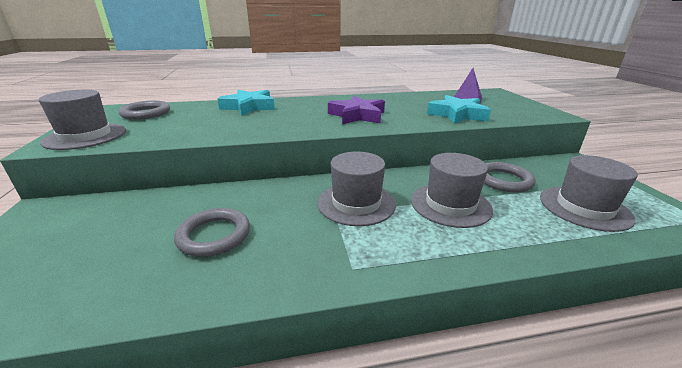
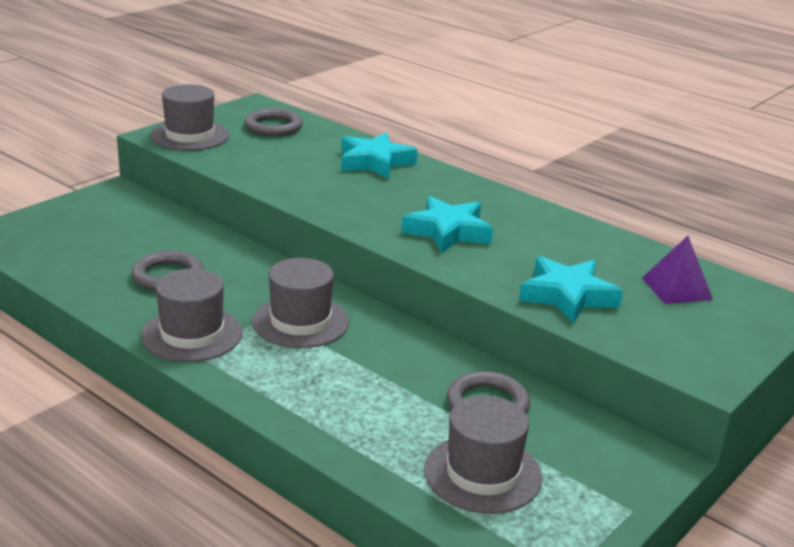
camera: 50 degrees right, 0 degrees up
(357, 115) = (447, 231): purple star -> turquoise star
(450, 204) = (369, 377): grey hat -> grey hat (192, 334)

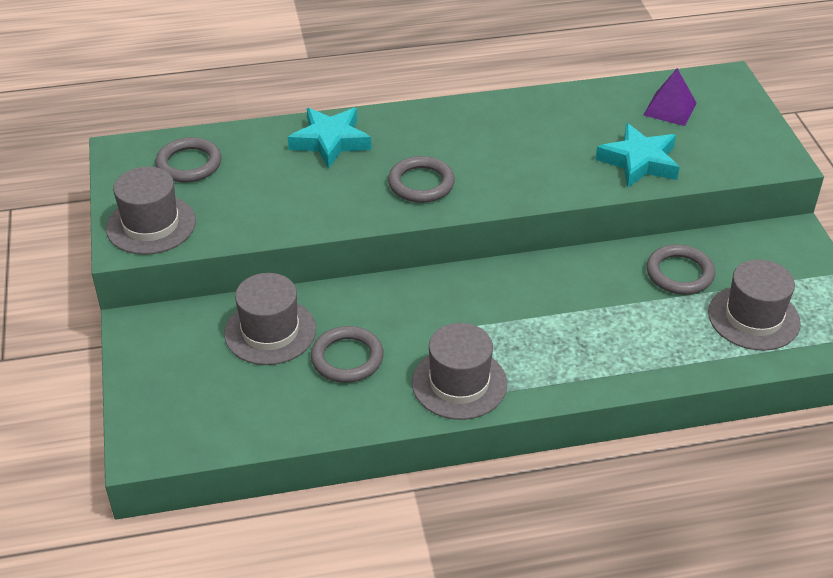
camera: 50 degrees left, 15 degrees up
(300, 322) = (493, 313): grey hat -> grey hat (270, 331)
(377, 209) = (421, 183): none -> grey ring
(447, 231) = (494, 166): turquoise star -> none

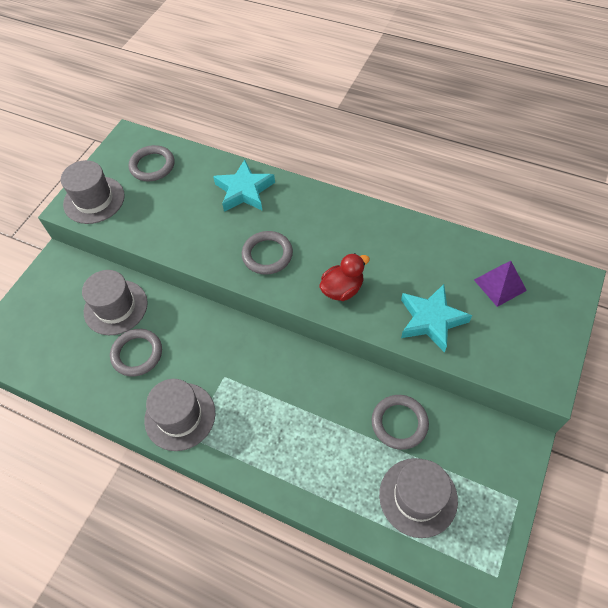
camera: 40 degrees right, 15 degrees up
(530, 176) = (342, 289): none -> red duck

